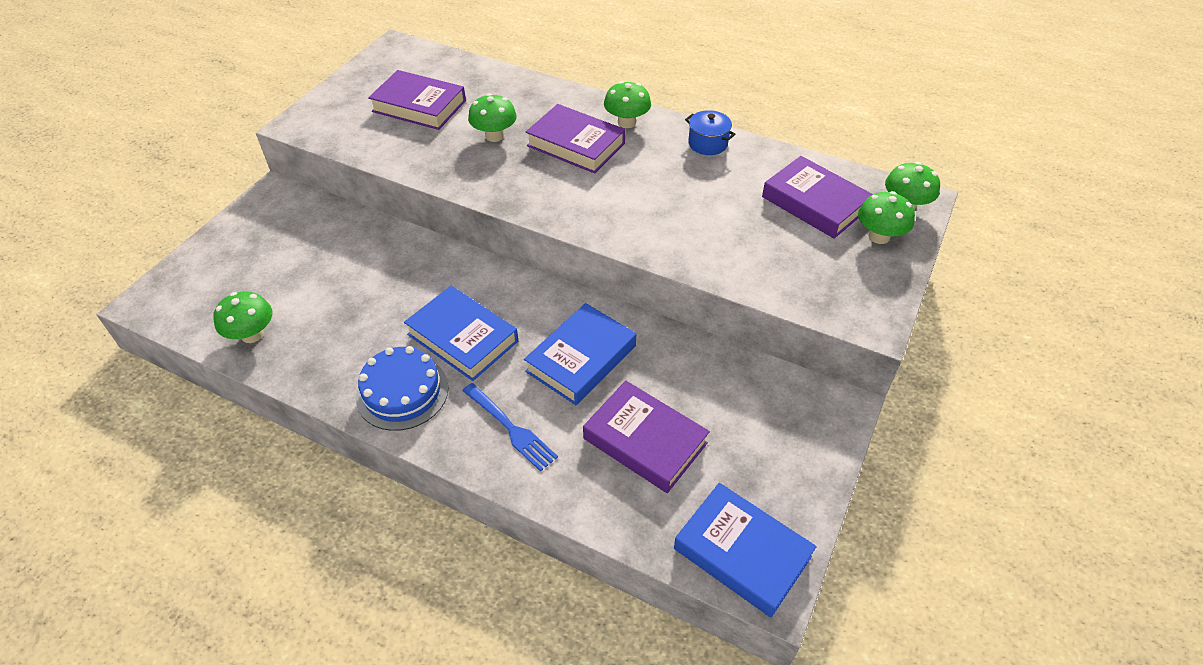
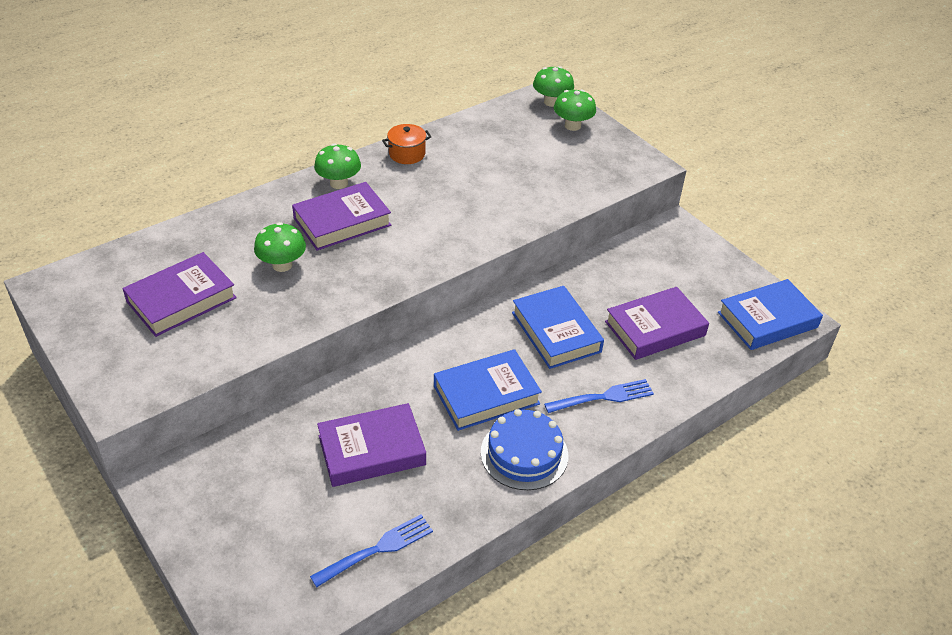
camera: 65 degrees left, 5 degrees down
(252, 334) = (376, 550): green mushroom -> blue fork
(707, 144) = (407, 154): blue pot -> orange pot
(815, 203) = (518, 136): purple book -> purple book (371, 450)

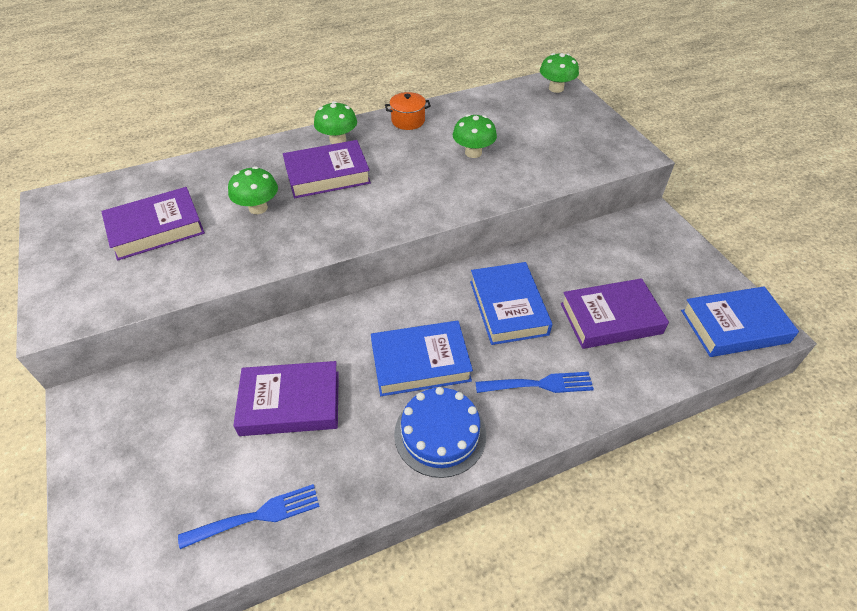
camera: 15 degrees right, 5 degrees up
(572, 126) = (570, 111): green mushroom -> green mushroom (473, 152)

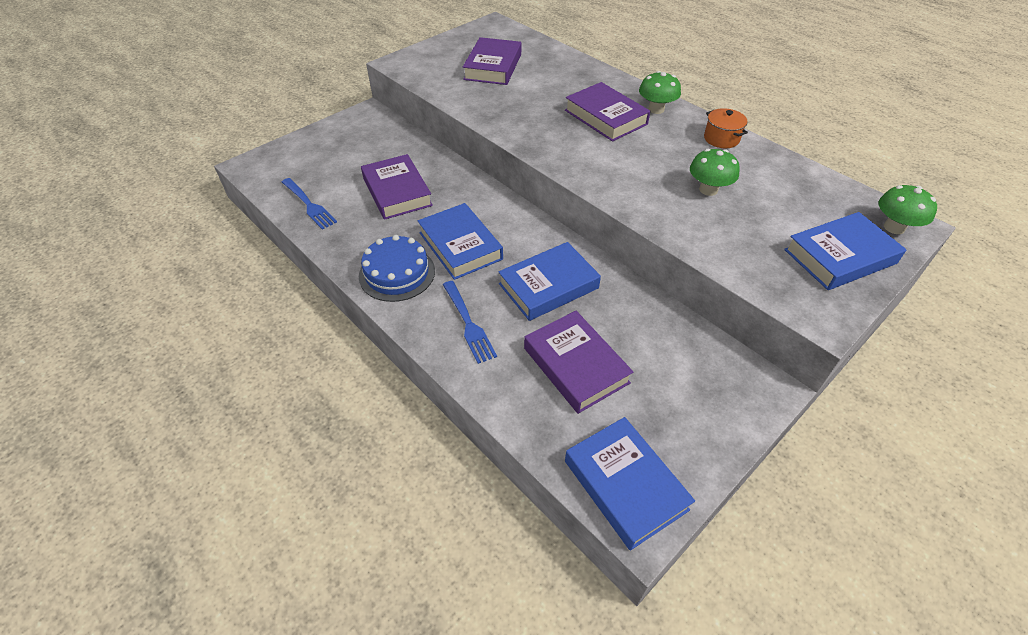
camera: 70 degrees right, 0 degrees up
(156, 229) = (493, 67): purple book -> purple book turned 60 degrees clockwise
(258, 208) = (542, 98): green mushroom -> none
(577, 122) = (840, 256): none -> blue book

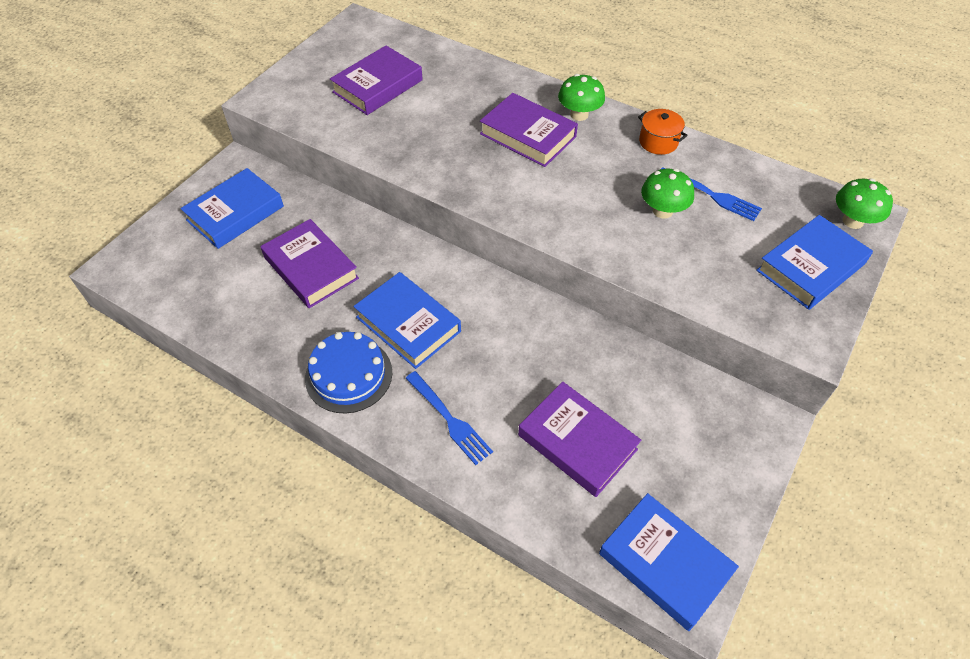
camera: 15 degrees left, 5 degrees up
(308, 204) = (211, 307): blue fork -> blue fork (711, 195)
(493, 67) = (377, 86): purple book -> purple book turned 45 degrees clockwise
(548, 286) = (520, 353): blue book -> blue book (235, 213)

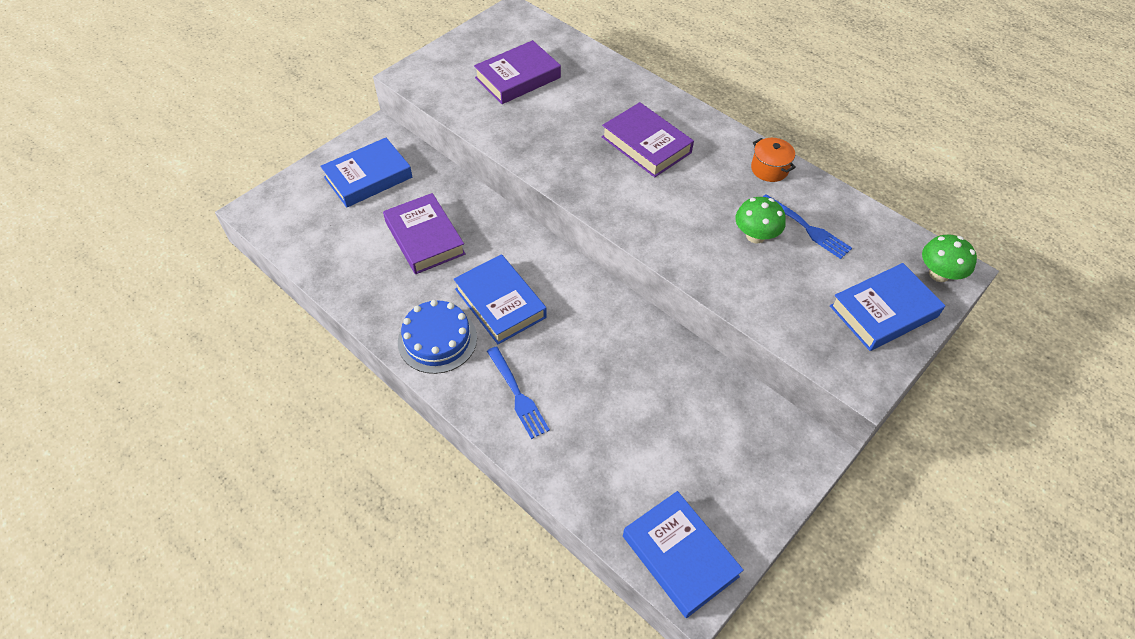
camera: 10 degrees right, 0 degrees up
(577, 442) = (628, 435): purple book -> none
(579, 115) = (700, 132): green mushroom -> none

